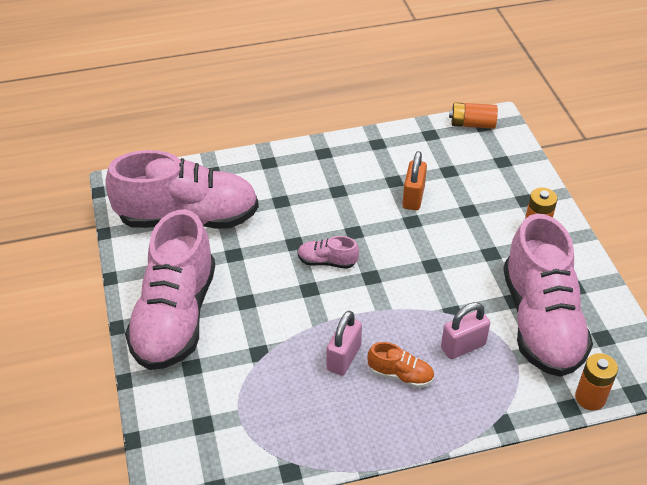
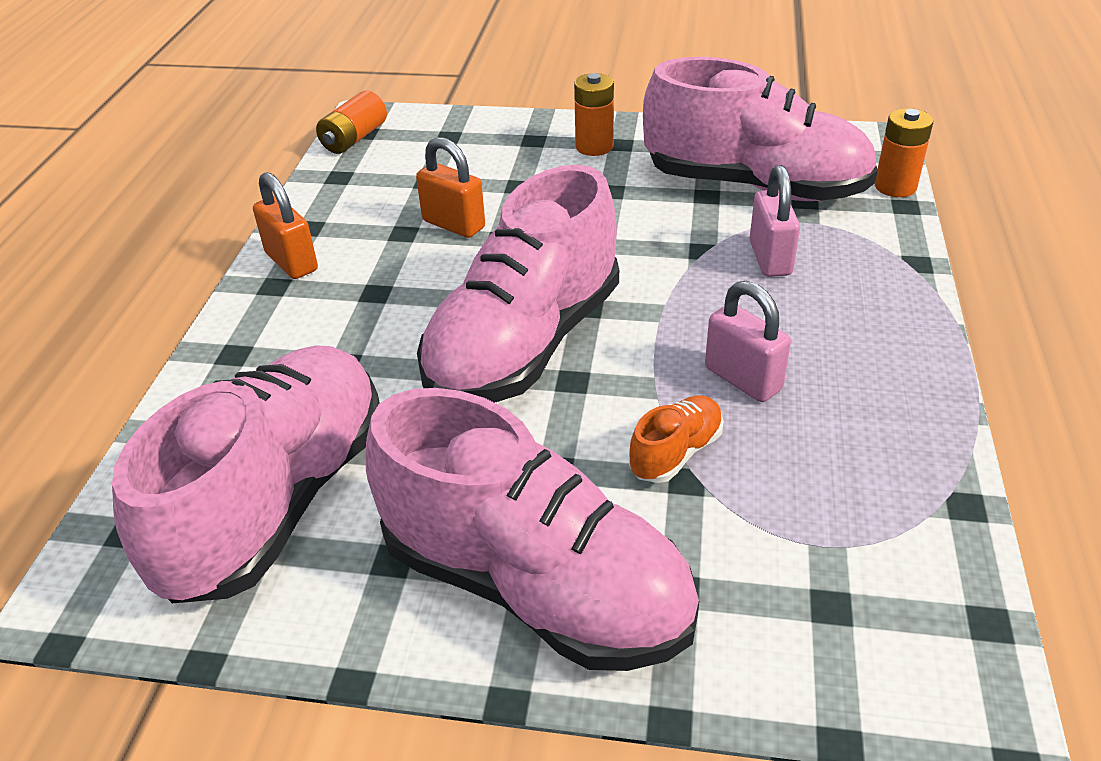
camera: 65 degrees left, 5 degrees down
(327, 261) = (524, 344): pink shoe -> pink shoe, size x2.45
(345, 150) = (291, 262): none -> orange padlock
(400, 375) = (801, 329): orange shoe -> orange shoe (676, 453)

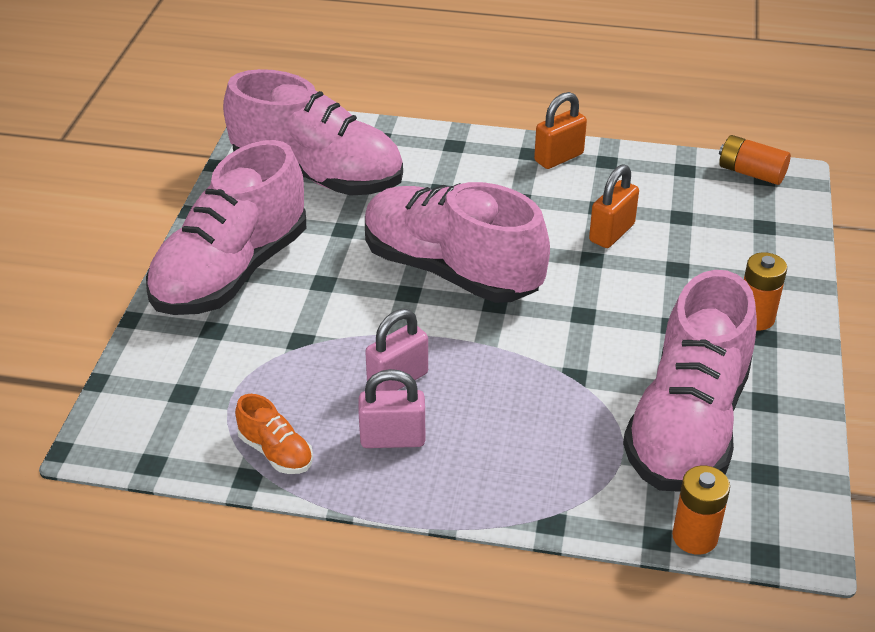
camera: 90 degrees right, 0 degrees up
(676, 453) = (326, 337): orange shoe -> orange shoe (276, 452)
(770, 258) = (560, 418): pink padlock -> pink padlock (393, 439)

